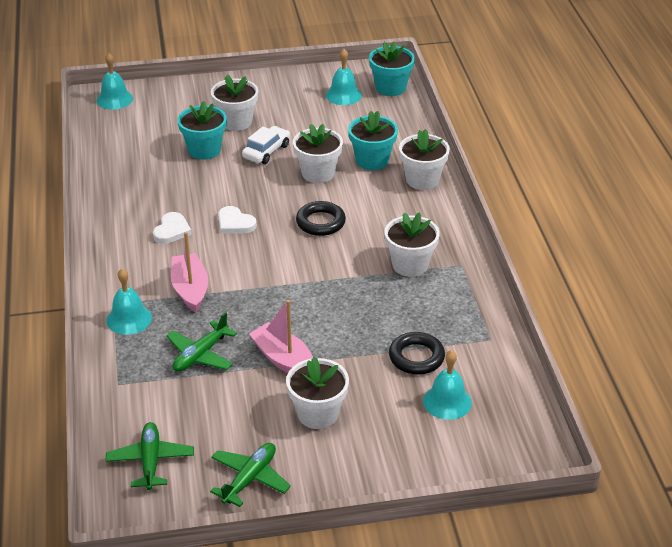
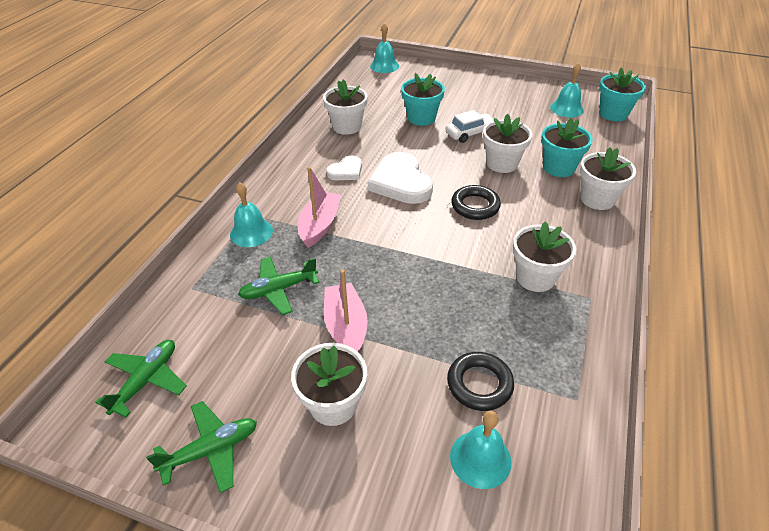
camera: 30 degrees right, 5 degrees up
(235, 223) = (401, 182): white heart -> white heart, size x1.81
(236, 122) = (462, 105): white flower pot -> white flower pot (347, 126)

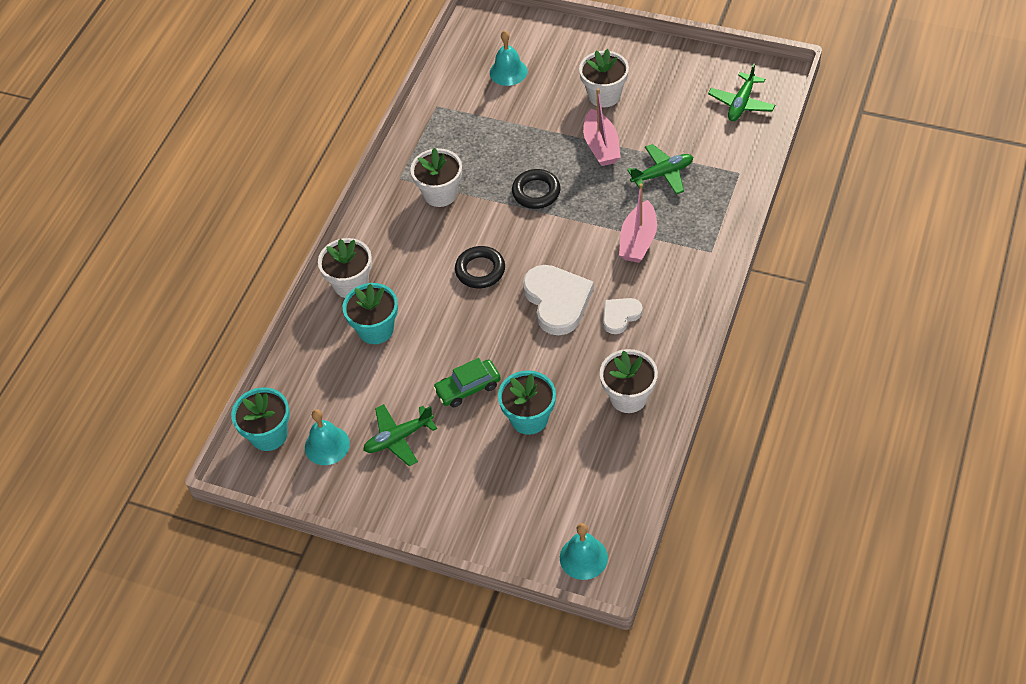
camera: 175 degrees left, 10 degrees up
(211, 450) = (679, 68): green plane -> green plane (398, 438)
(251, 232) = (704, 230): turquoise bell -> none
(470, 133) = (468, 388): white car -> green car
(479, 384) = (502, 111): black ring -> black ring (536, 192)
(502, 163) = (439, 334): white flower pot -> none

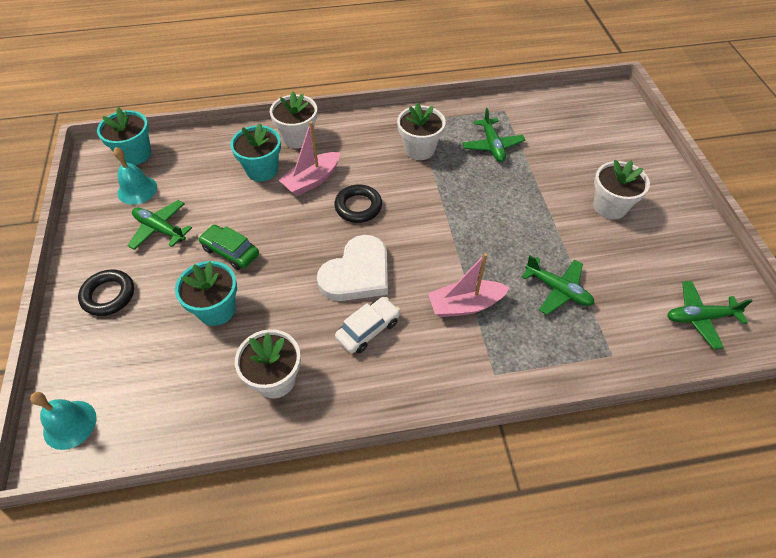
camera: 55 degrees right, 0 degrees up
(476, 138) = (492, 145): none -> green plane
(508, 72) = (576, 135): turquoise bell -> none
(536, 192) = (466, 207): black ring -> black ring (108, 295)
(601, 146) = (551, 229): pink boat -> pink boat (312, 180)
(620, 316) = (368, 329): white heart -> white car

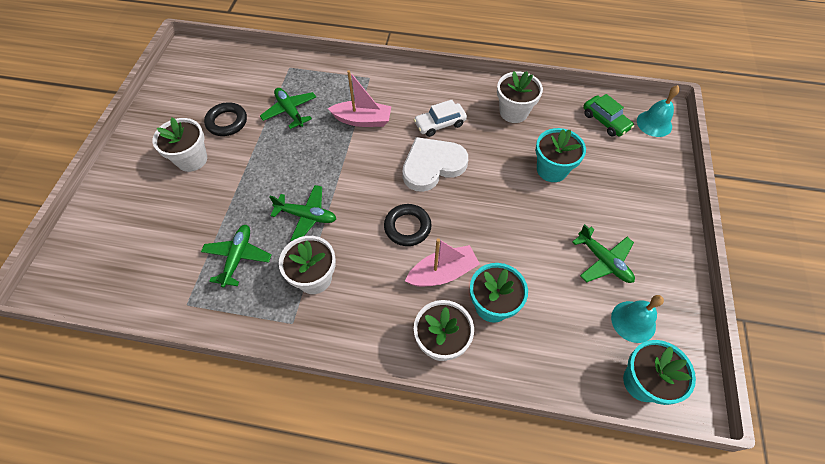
camera: 160 degrees left, 5 degrees up
(108, 295) = (644, 207): black ring -> black ring (227, 122)
(230, 252) = (536, 216): green car -> green car (605, 121)
(700, 317) = (214, 70): green plane -> green plane (306, 216)

